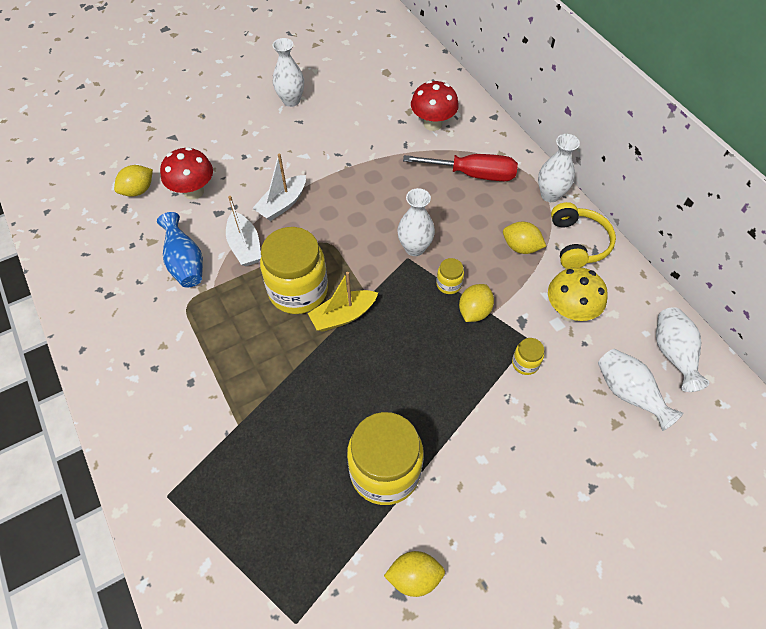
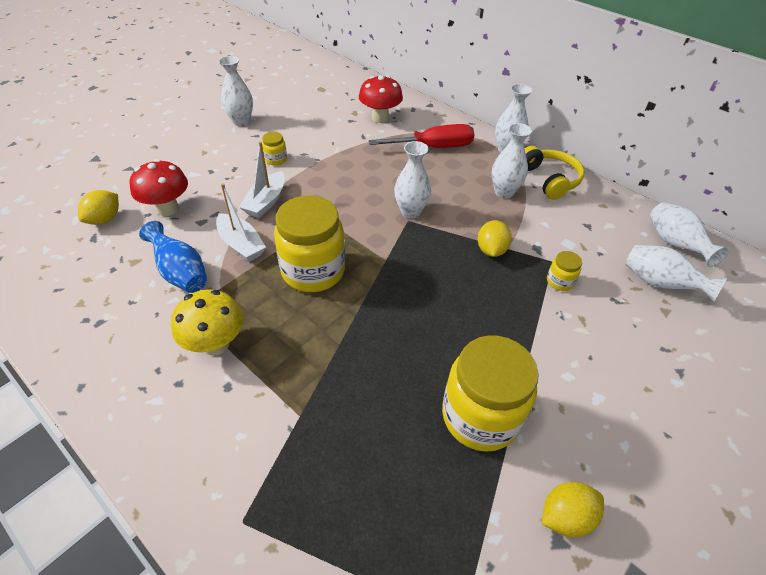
camera: 20 degrees left, 10 degrees down
(343, 316) = (369, 282): yellow boat -> none
(448, 284) = (456, 234): yellow jar -> yellow jar (276, 159)
(520, 247) = (504, 192): yellow lemon -> white vase
(569, 311) = (573, 231): yellow mushroom -> yellow mushroom (216, 344)

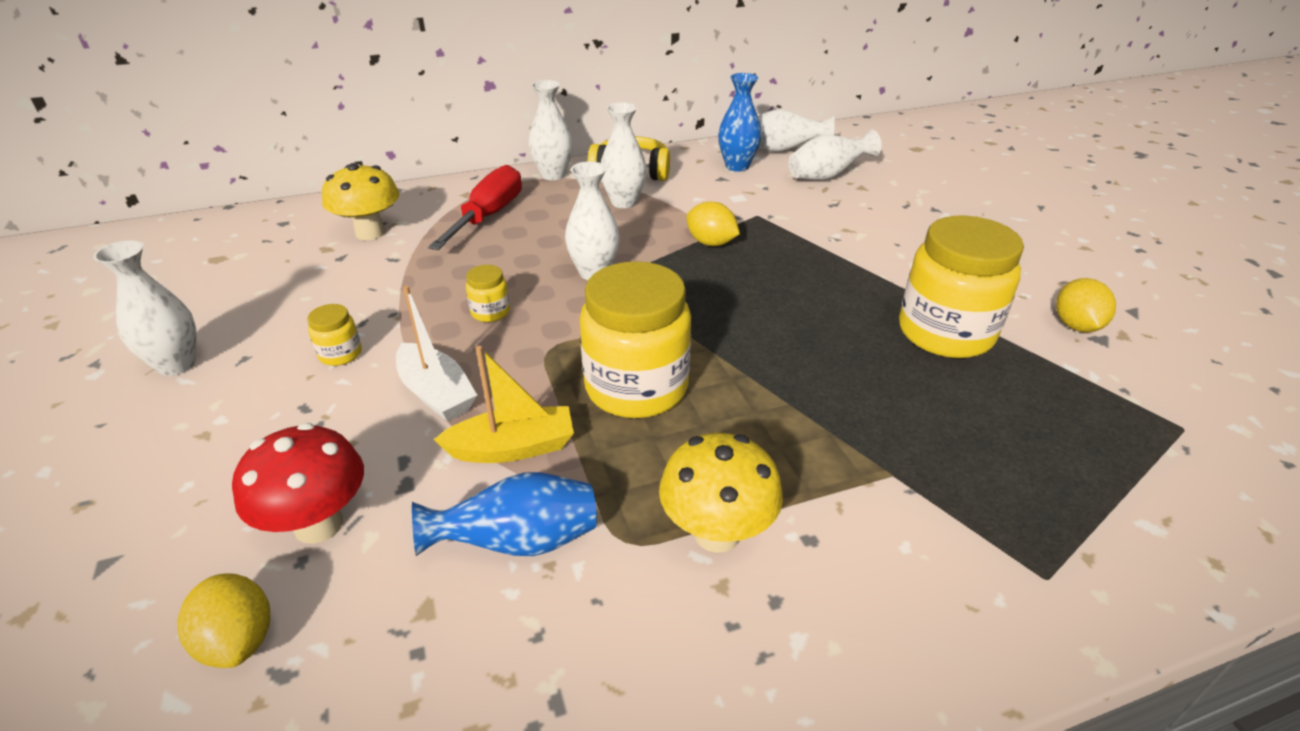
camera: 60 degrees left, 10 degrees down
(241, 244) = (513, 448): white boat -> yellow boat
(380, 118) = (370, 233): red mushroom -> yellow mushroom
(559, 281) = (788, 222): yellow jar -> yellow jar (490, 312)
(616, 227) = (737, 166): none -> blue vase

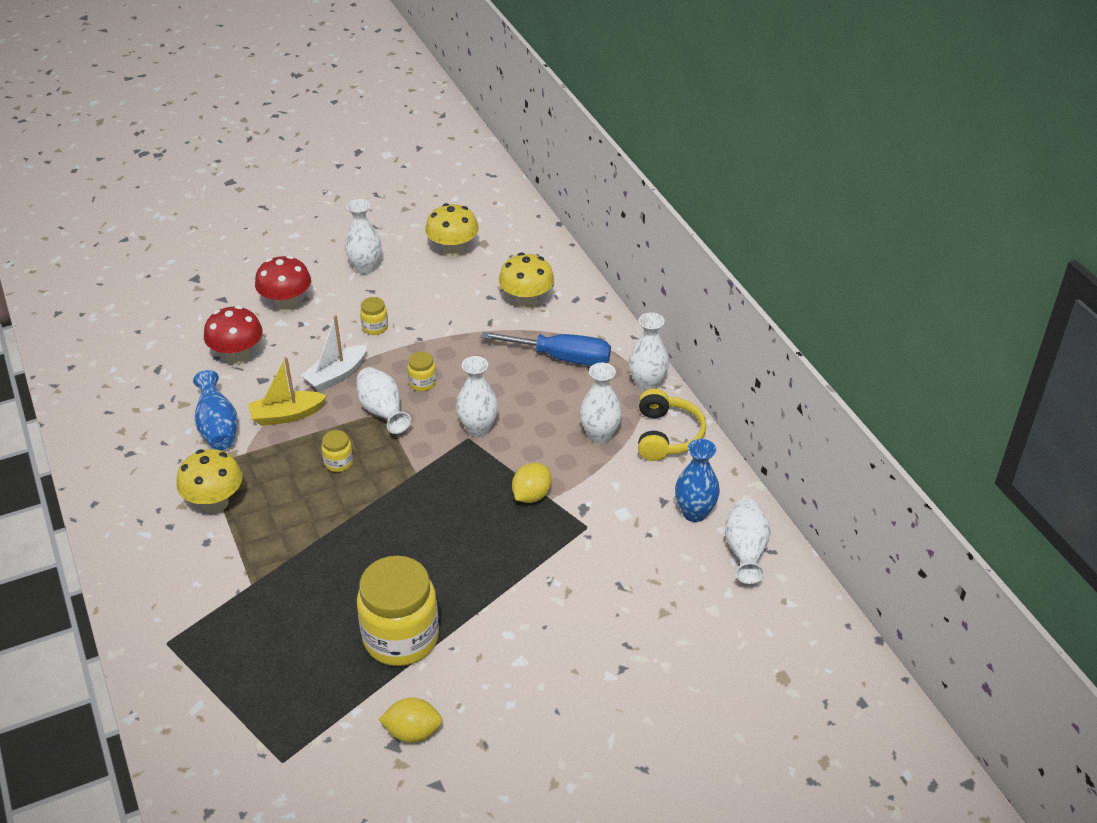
camera: 85 degrees right, 5 degrees up
(204, 459) = (287, 305): none -> red mushroom
(212, 282) = (453, 251): none -> yellow mushroom
(239, 640) = (175, 352): yellow lemon -> none
(488, 216) = (562, 358): red screwdriver -> blue screwdriver
(513, 448) = (287, 415): yellow boat -> yellow boat turned 90 degrees clockwise
(636, 388) = (338, 462): yellow jar -> yellow jar, size x0.43
(827, 176) = (684, 585): white vase -> white vase (382, 412)

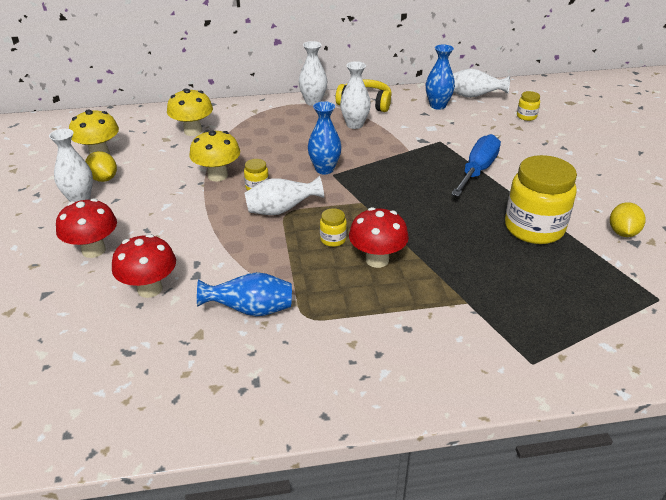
camera: 75 degrees left, 5 degrees down
(215, 503) = (357, 319): yellow mushroom -> yellow mushroom (217, 176)
(287, 415) = (256, 263): yellow boat -> none
(310, 503) = (377, 260): none -> red mushroom
(336, 375) = (219, 230): white boat -> none
(375, 327) = (168, 203): yellow jar -> yellow jar (526, 116)
(478, 429) = (324, 169): white vase -> blue vase
(531, 495) = (403, 157): yellow lemon -> yellow lemon (104, 179)
(562, 358) = (266, 126): blue screwdriver -> blue screwdriver (477, 170)

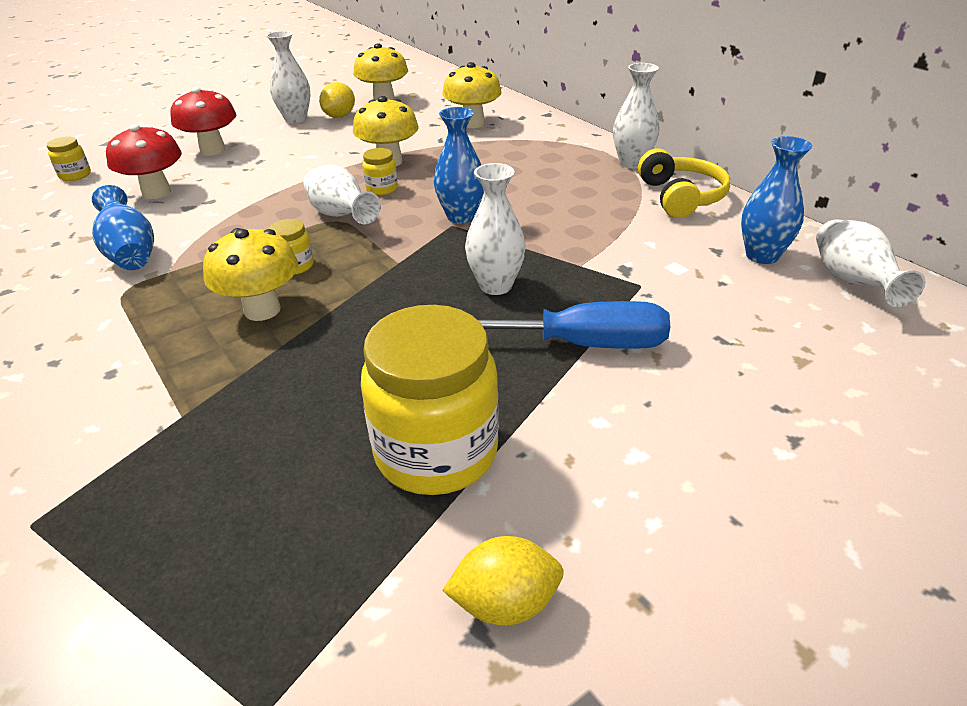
camera: 65 degrees right, 0 degrees up
(354, 124) = (605, 205): white vase -> white vase (495, 285)
(377, 260) = (262, 310): red mushroom -> yellow mushroom
(526, 116) = (863, 361): yellow jar -> yellow jar (75, 175)

